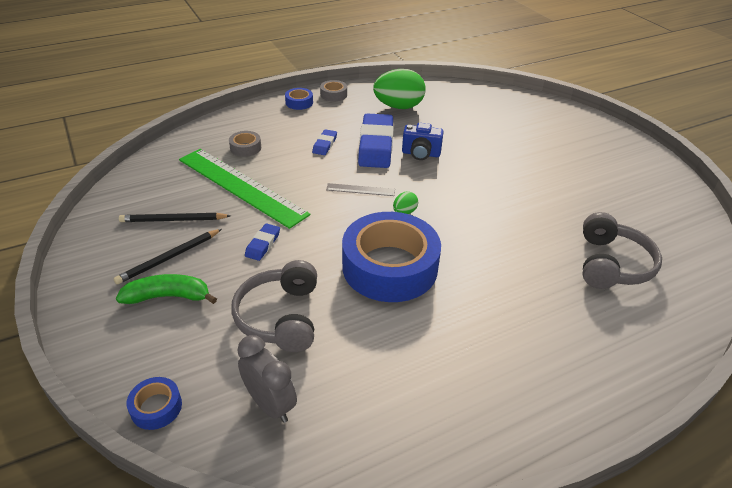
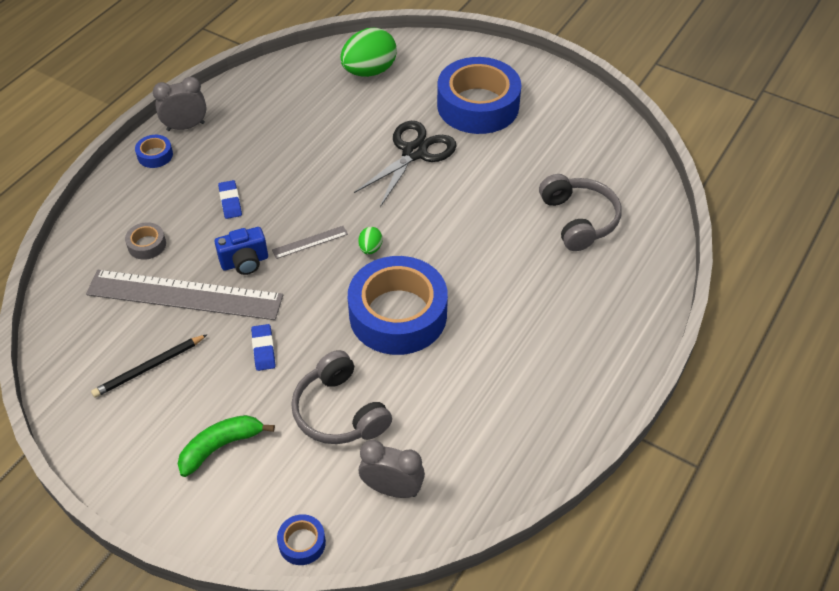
camera: 30 degrees left, 10 degrees up
(169, 258) = (184, 409): black pencil -> none
(241, 186) = (184, 295): green ruler -> grey ruler
(333, 94) = (185, 126): grey tape -> grey clock
(376, 145) = (285, 179): blue eraser -> none
(398, 107) = (271, 114): green egg -> green egg (369, 71)
(421, 154) = (338, 169): blue camera -> blue camera (245, 262)
(490, 164) = (414, 153): none -> black scissors
(568, 153) = (478, 105): none -> blue tape

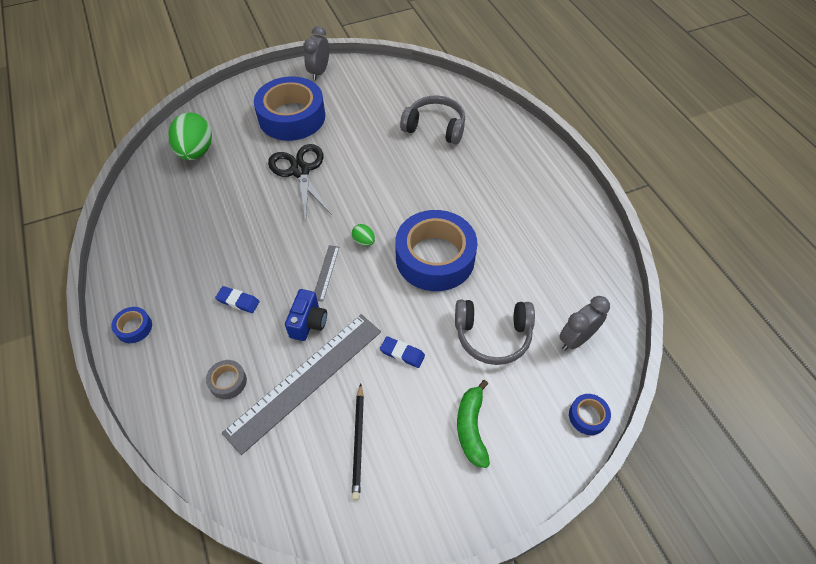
camera: 55 degrees left, 5 degrees up
(185, 126) = (125, 290): grey clock -> grey clock (319, 72)

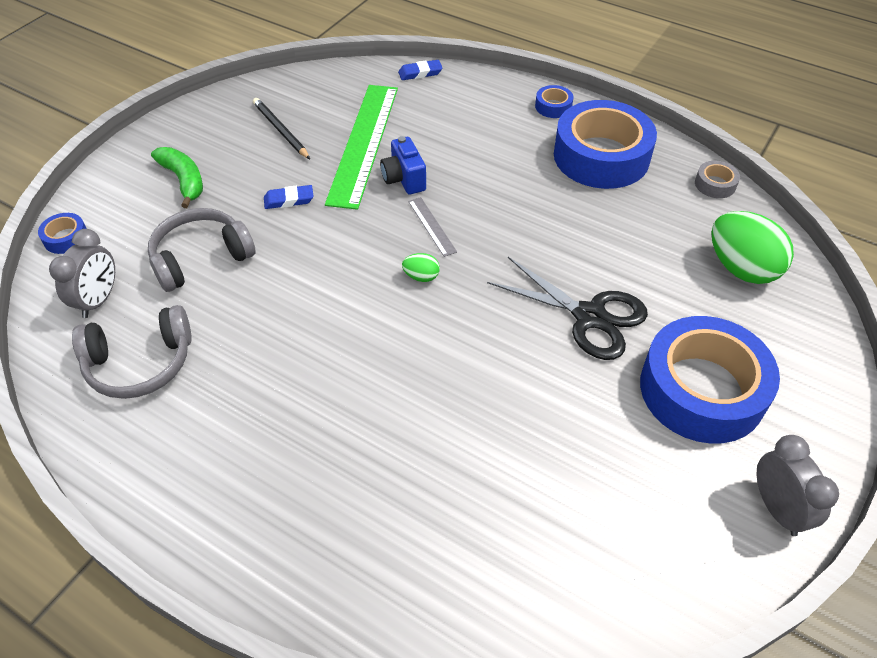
camera: 145 degrees right, 5 degrees down
(228, 382) = (429, 114): grey tape -> grey tape (715, 184)
(238, 301) = (490, 163): blue eraser -> blue eraser (420, 73)
(305, 380) = (364, 143): grey ruler -> green ruler
(435, 127) = (474, 508): grey headphones -> grey headphones (140, 363)
(435, 258) = (320, 302): blue tape -> blue tape (601, 156)

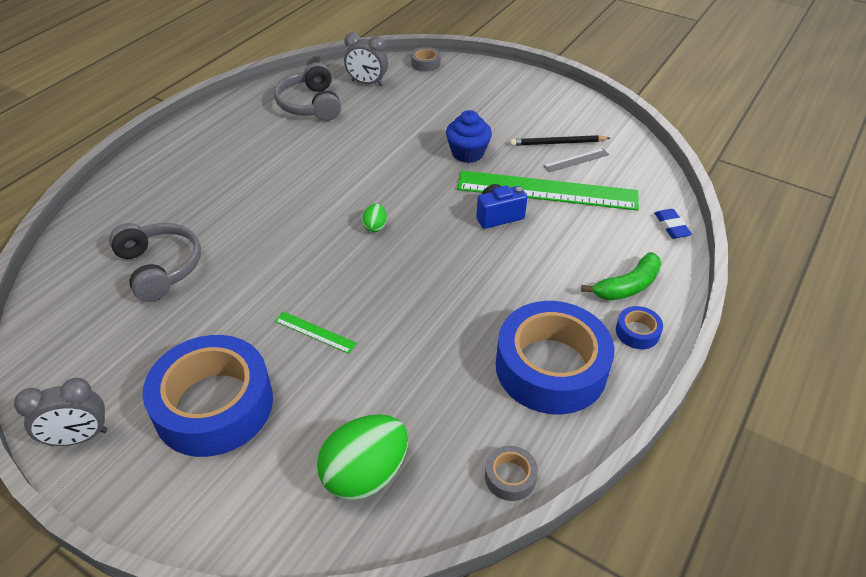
camera: 90 degrees right, 5 degrees down
(66, 238) = (425, 63): blue tape -> grey tape
(184, 180) = (488, 102): green banana -> green banana (627, 286)
(201, 258) = (403, 118): grey headphones -> grey headphones (160, 268)
(280, 130) = (557, 143): black pencil -> black pencil turned 150 degrees counterclockwise
(289, 200) = (467, 153): blue eraser -> blue cupcake
(432, 226) = (436, 233): grey ruler -> grey ruler (576, 160)
(589, 316) = (315, 332): black scissors -> green ruler

